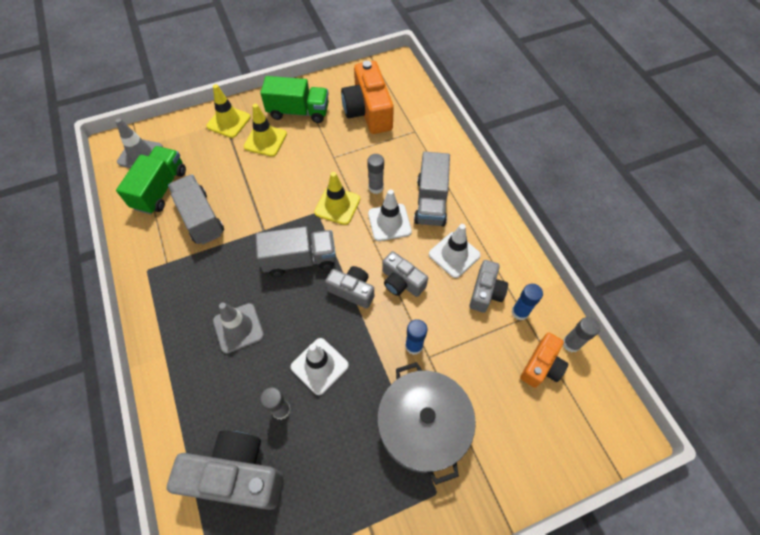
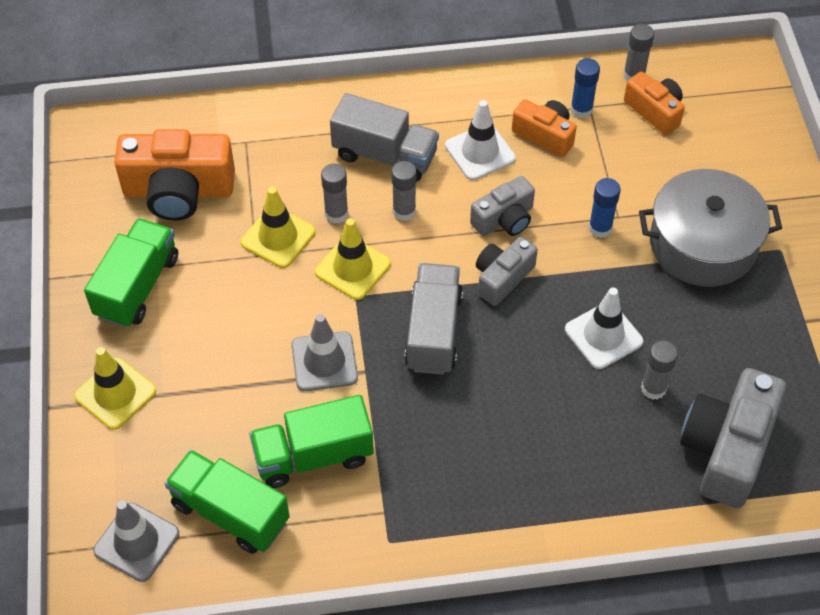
camera: 75 degrees left, 5 degrees down
(201, 218) = (313, 456): grey truck -> green truck
(238, 328) = (524, 424): grey traffic cone -> grey traffic cone (324, 361)
(265, 140) = (182, 344): yellow traffic cone -> yellow traffic cone (278, 237)
(389, 222) = (404, 211): white traffic cone -> grey glue stick
(485, 292) = (545, 135): grey camera -> orange camera

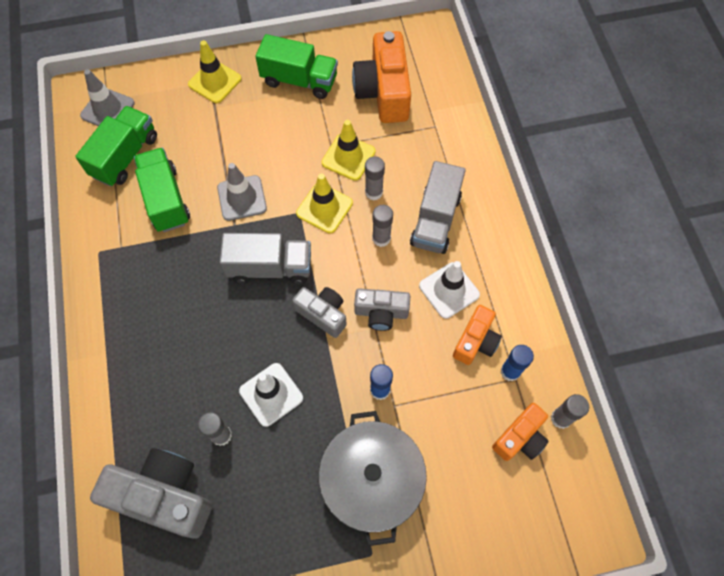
camera: 85 degrees right, 10 degrees up
(504, 219) = (381, 313): grey camera -> grey camera turned 45 degrees counterclockwise

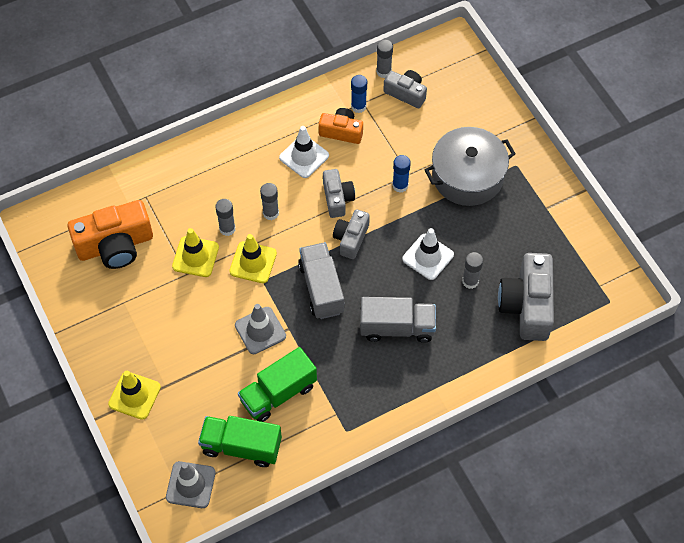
camera: 105 degrees left, 5 degrees down
(299, 80) = (117, 320): green truck -> none
(435, 220) = (242, 178): grey truck -> grey truck (397, 327)
(520, 438) = (406, 93): orange camera -> grey camera

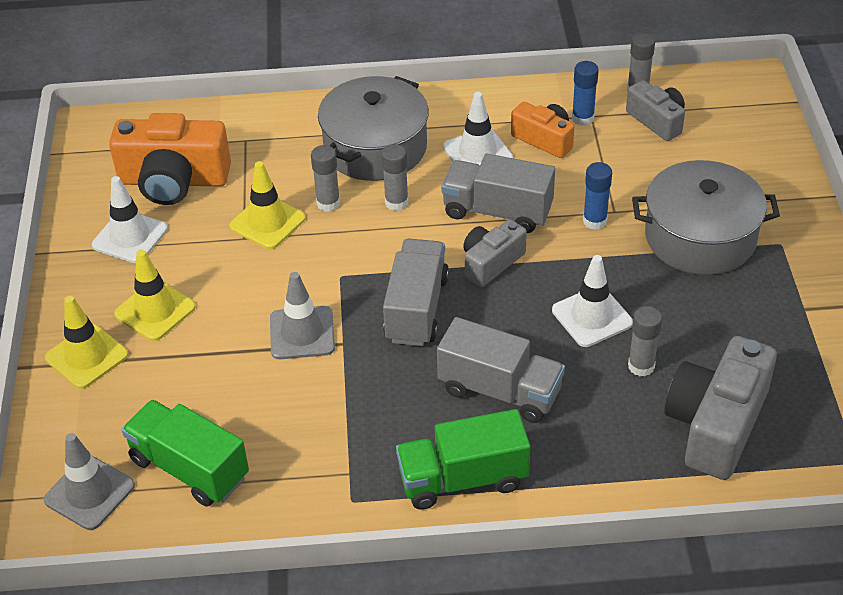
camera: 25 degrees right, 15 degrees down
(111, 299) = (130, 237): none -> white traffic cone
(236, 174) = (375, 147): none -> grey pot
(253, 262) = (339, 251): yellow traffic cone -> yellow traffic cone (155, 310)
(278, 393) = (281, 418): green truck -> green truck (463, 479)
(337, 198) = (497, 211): grey camera -> grey truck

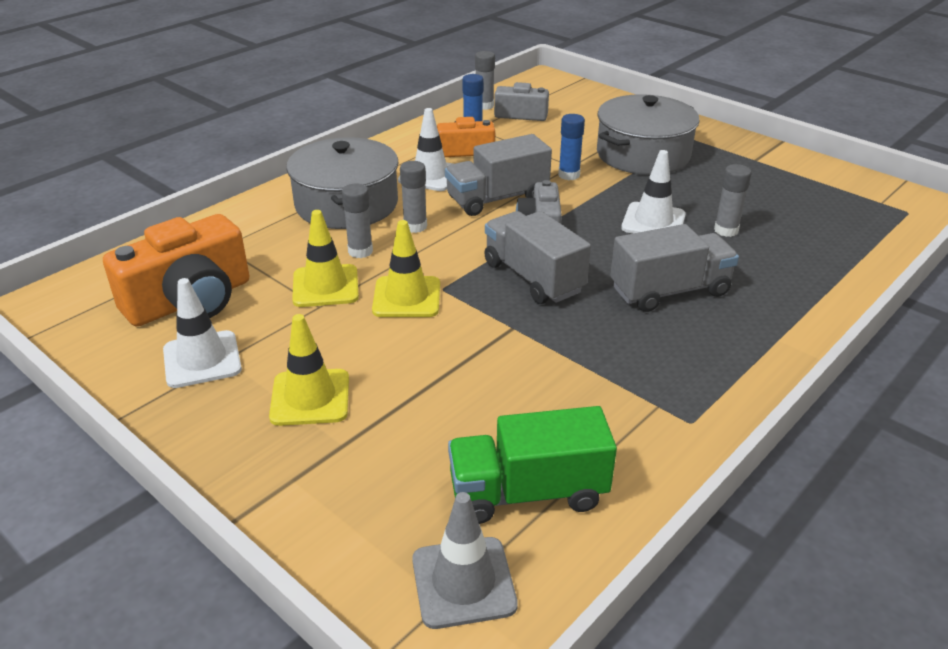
camera: 45 degrees left, 10 degrees down
(86, 356) = (289, 472): yellow traffic cone -> yellow traffic cone (406, 297)
(302, 333) = (470, 339): grey traffic cone -> none
(463, 479) = (738, 356): green truck -> none
(716, 424) = (816, 235): grey camera -> none

